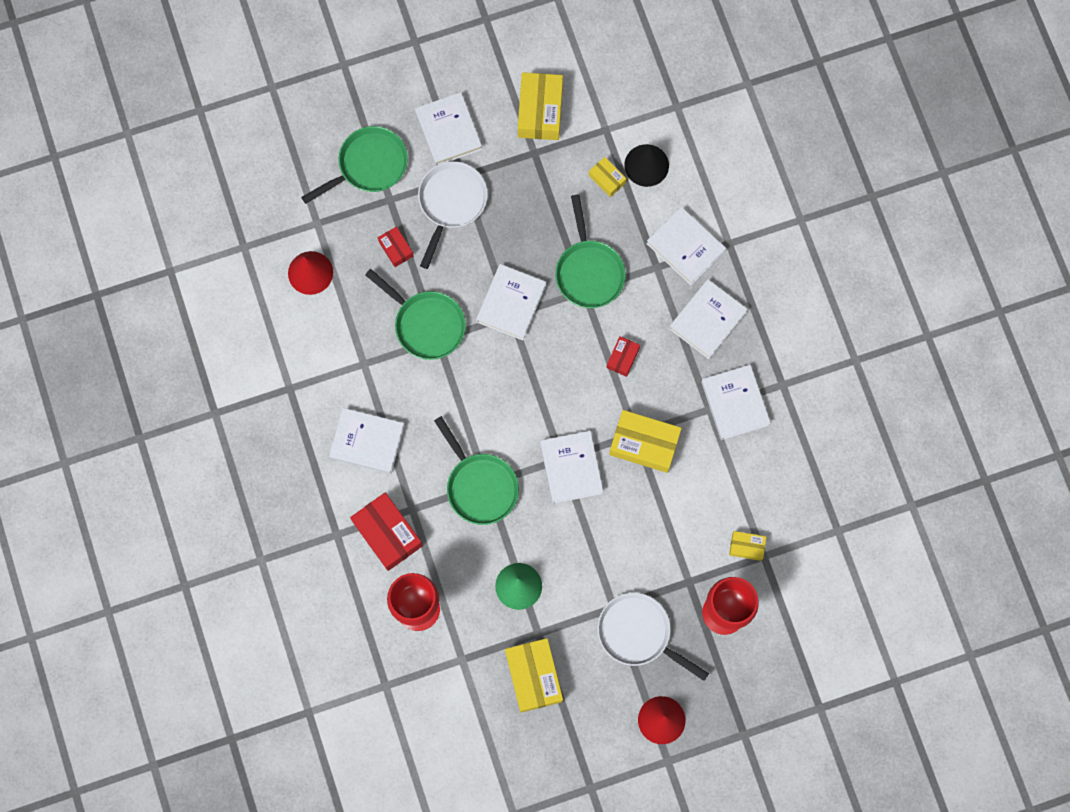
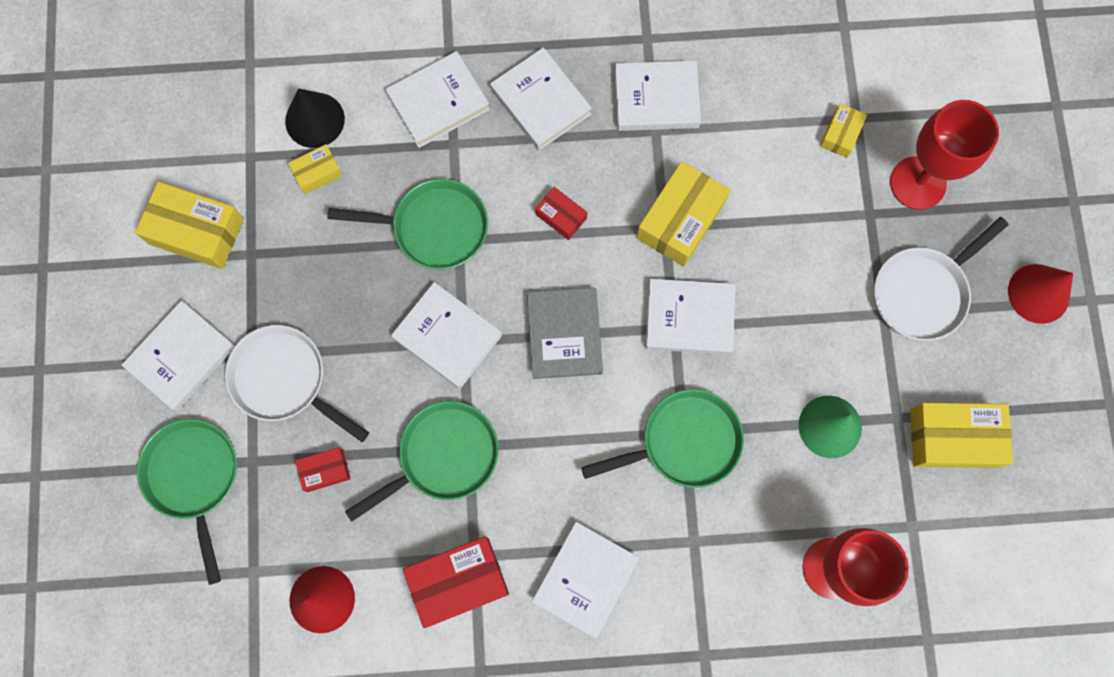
camera: 75 degrees left, 0 degrees up
(387, 533) = (720, 583): red box -> red box (458, 581)
(448, 131) = (182, 357): white book -> white book turned 45 degrees counterclockwise
(535, 383) = (564, 335): none -> grey book

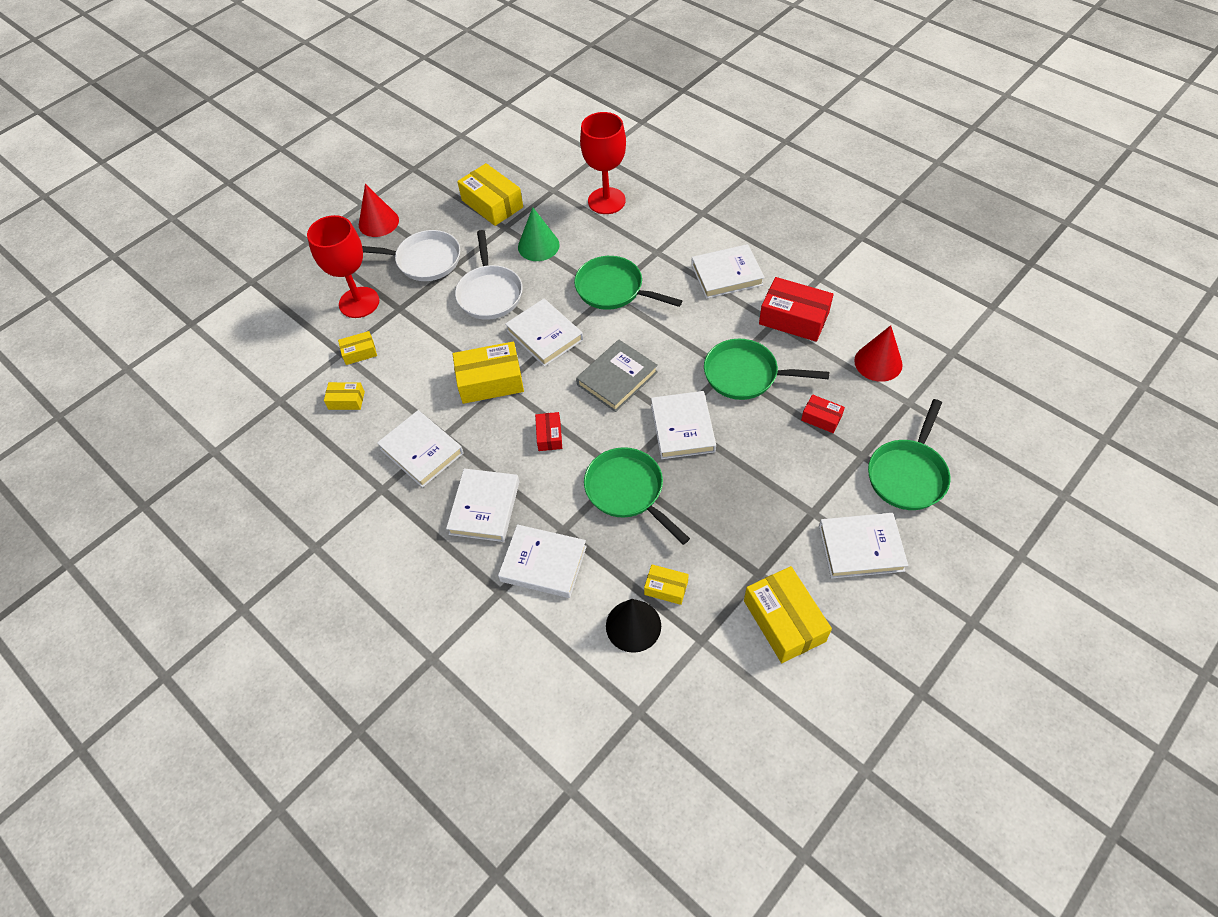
camera: 130 degrees left, 20 degrees down
(284, 380) = (803, 482): white pan -> white pan (489, 293)
(786, 81) = (346, 400): none -> yellow box

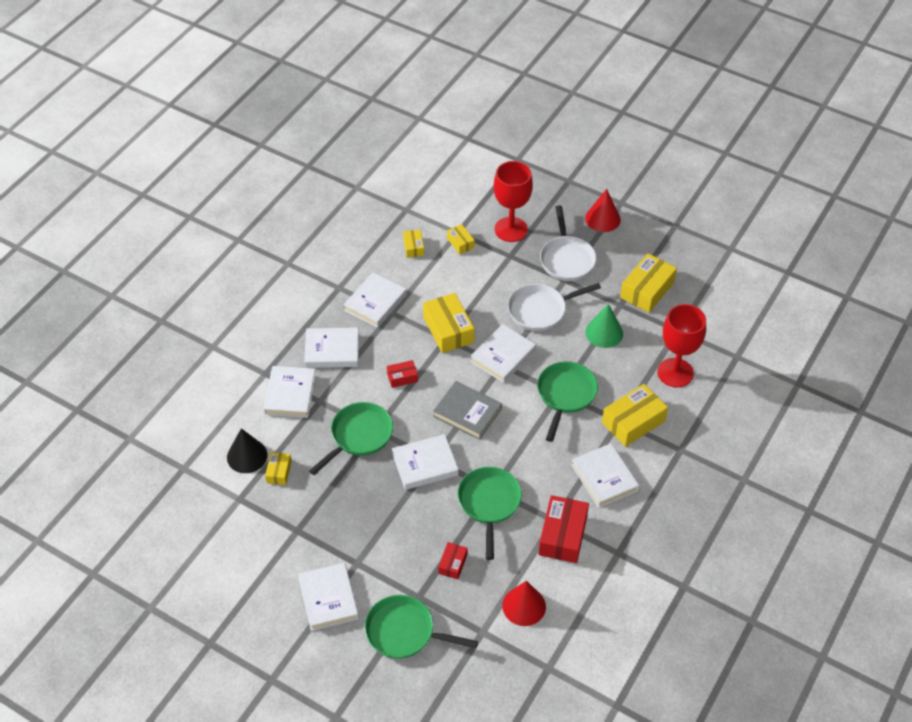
camera: 75 degrees right, 5 degrees down
(784, 621) = (260, 550): yellow box -> yellow box (633, 422)

